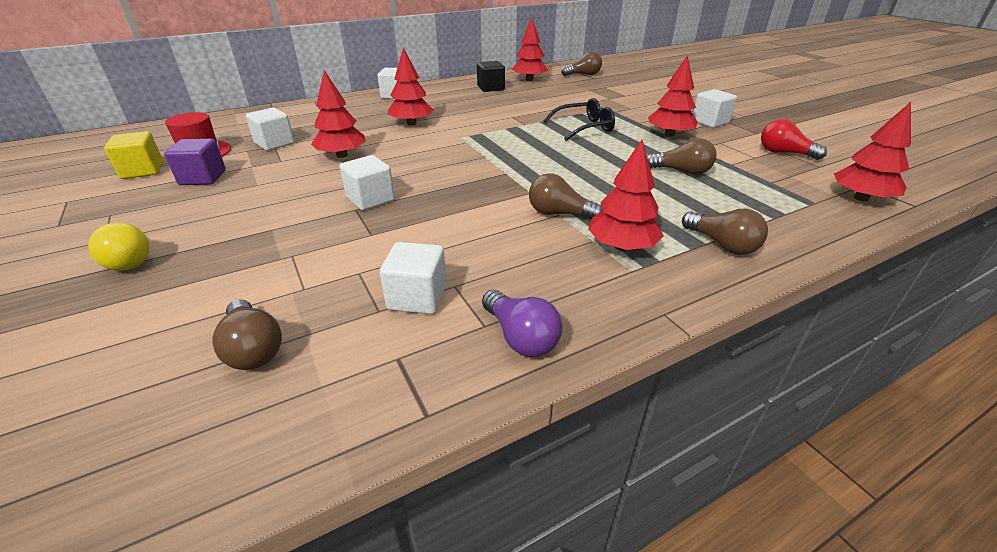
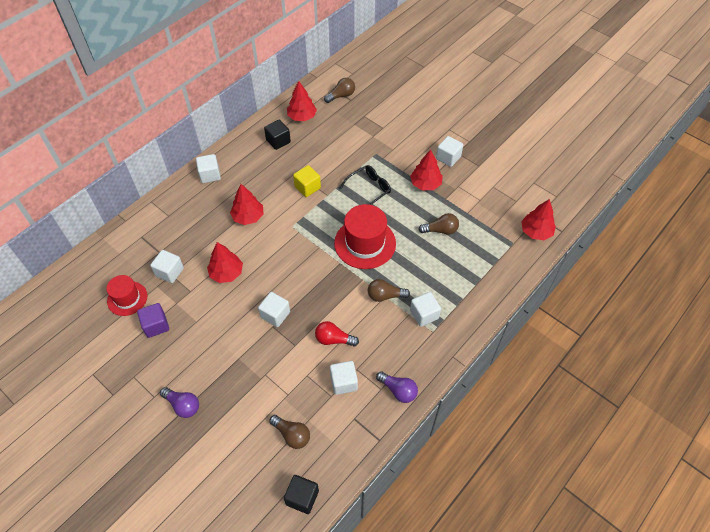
camera: 20 degrees left, 20 degrees up
(129, 259) = (183, 405): yellow light bulb -> purple light bulb
(143, 171) = (108, 330): yellow cube -> yellow cube (307, 187)
(154, 481) = (302, 497): none -> black cube
(554, 163) = (365, 243): none -> red hat
(621, 246) = (424, 314): red tree -> white cube
(722, 244) = (470, 297): brown light bulb -> none
(784, 153) = (496, 190): red light bulb -> red light bulb (334, 339)

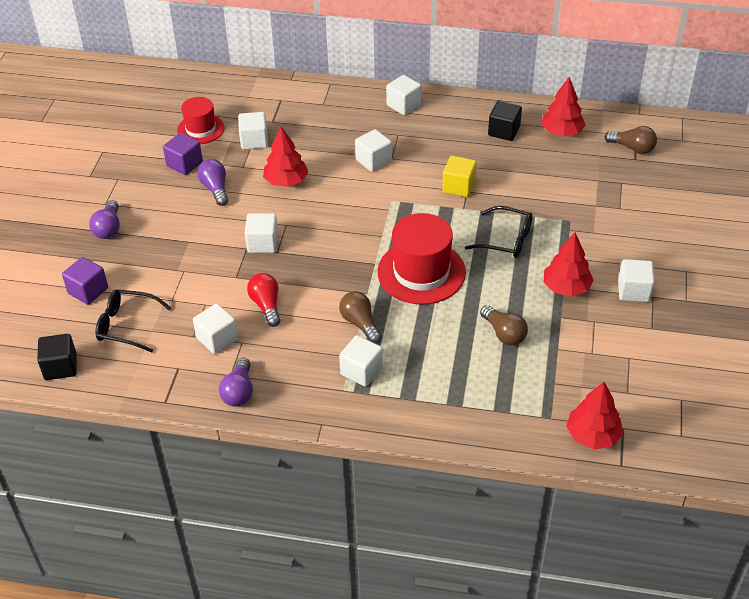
camera: 60 degrees right, 10 degrees down
(199, 318) = (215, 189): none -> purple light bulb
(238, 447) = (88, 291): none -> purple cube
(248, 217) = (373, 161): red tree -> white cube
(292, 435) = (126, 325): brown light bulb -> black glasses

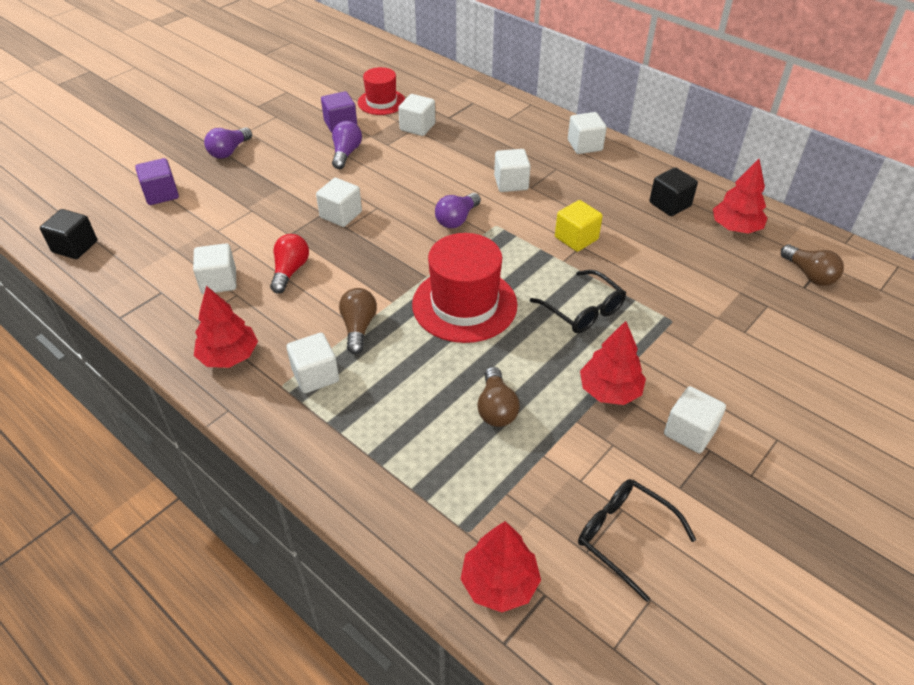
camera: 30 degrees right, 0 degrees up
(126, 325) = (160, 236): black glasses -> black glasses (624, 536)
(239, 391) = (188, 339): purple light bulb -> purple light bulb (457, 219)
(286, 181) = (413, 170): red tree -> red tree (229, 356)

